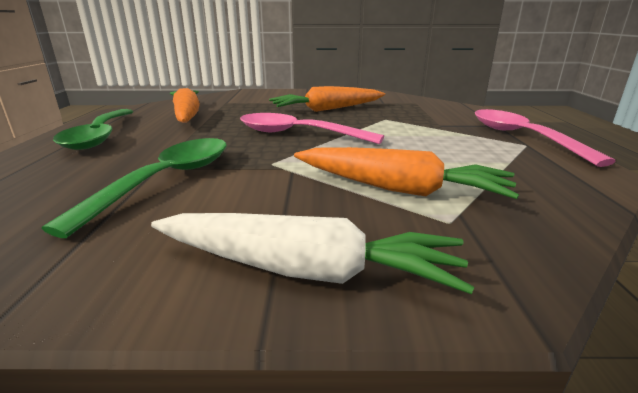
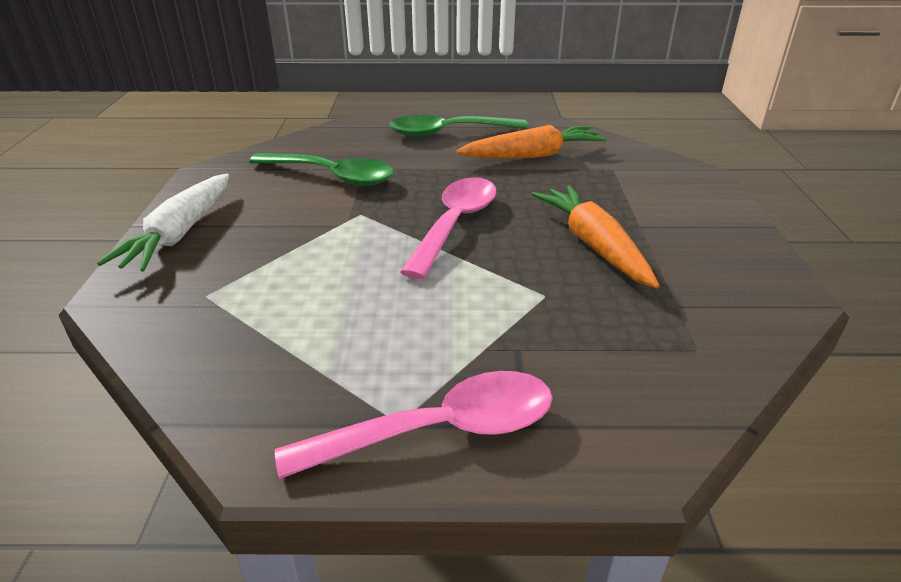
camera: 90 degrees right, 10 degrees up
(398, 189) = (276, 277): orange carrot -> none

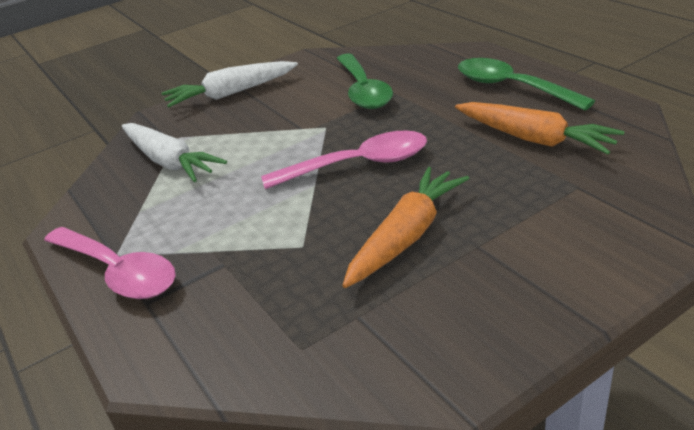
camera: 60 degrees right, 0 degrees up
(251, 319) = (169, 161): none -> white carrot

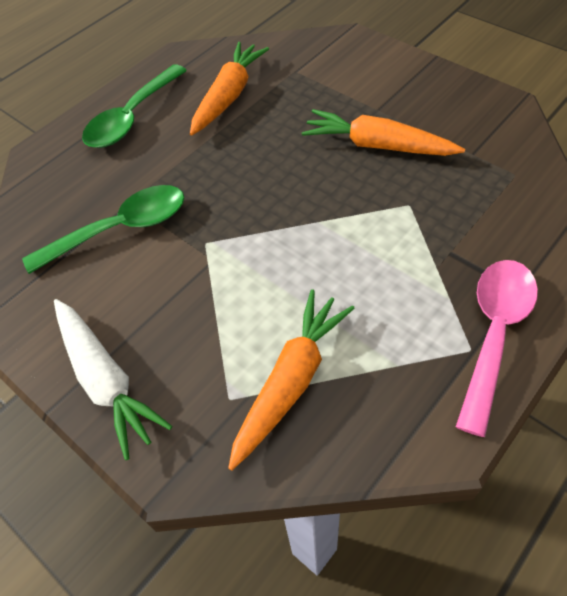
camera: 105 degrees left, 20 degrees up
(169, 161) = (291, 381): white carrot -> orange carrot
(358, 165) = (279, 197): pink spoon -> none

